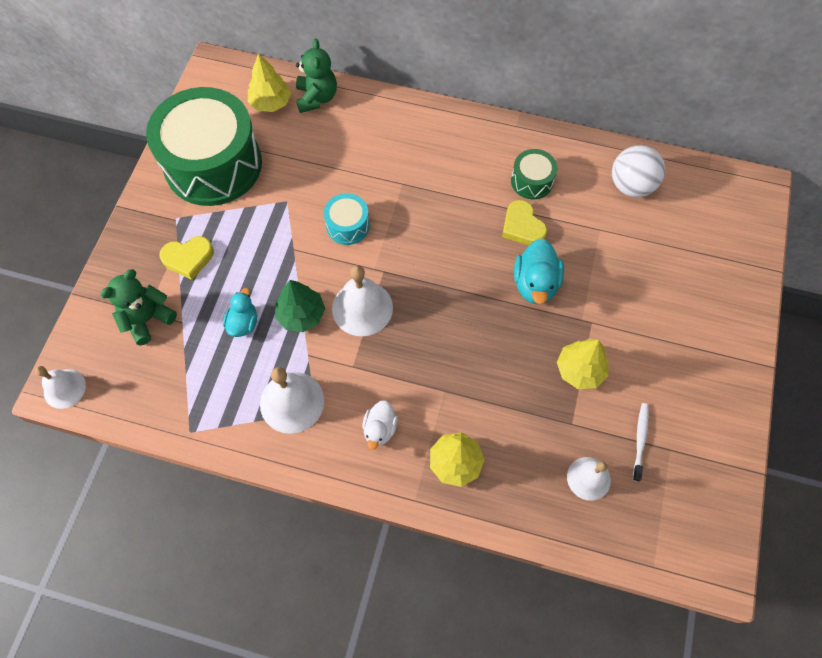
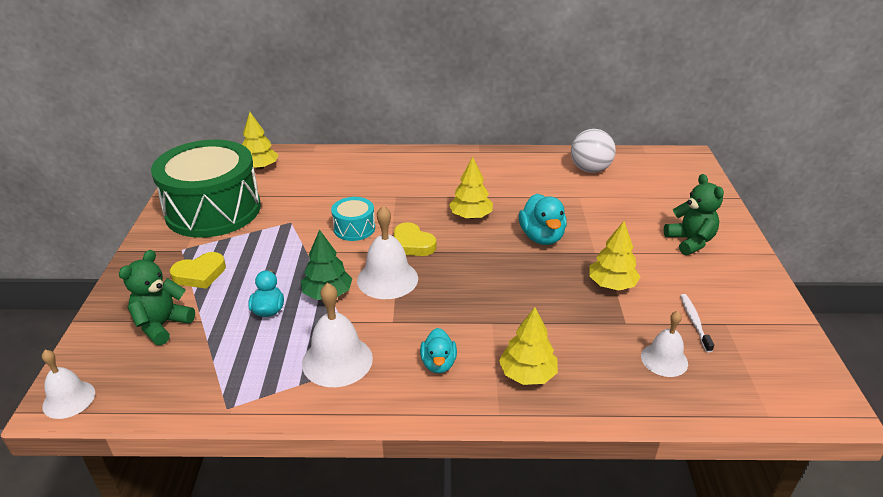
camera: 15 degrees left, 30 degrees down
(317, 98) = (301, 159): green teddy bear -> green teddy bear (690, 241)
(380, 429) = (438, 363): white duck -> turquoise duck
(472, 234) = (471, 216): none -> yellow tree
(522, 226) = (512, 205): yellow heart -> yellow heart (412, 244)
(531, 181) = (507, 179): green drum -> none

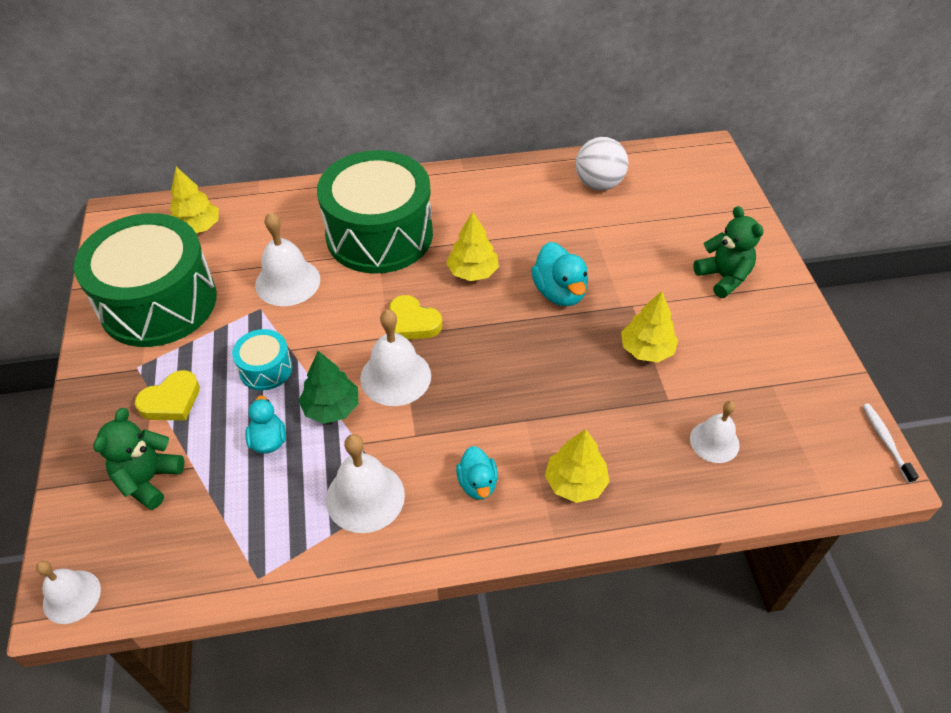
camera: 10 degrees left, 15 degrees up
(318, 207) = (287, 282): none -> white bell
(354, 228) = (339, 308): turquoise drum -> turquoise drum (266, 369)
(400, 185) = (379, 235): none -> green drum
(694, 322) = (740, 388): white toothbrush -> white toothbrush (885, 441)

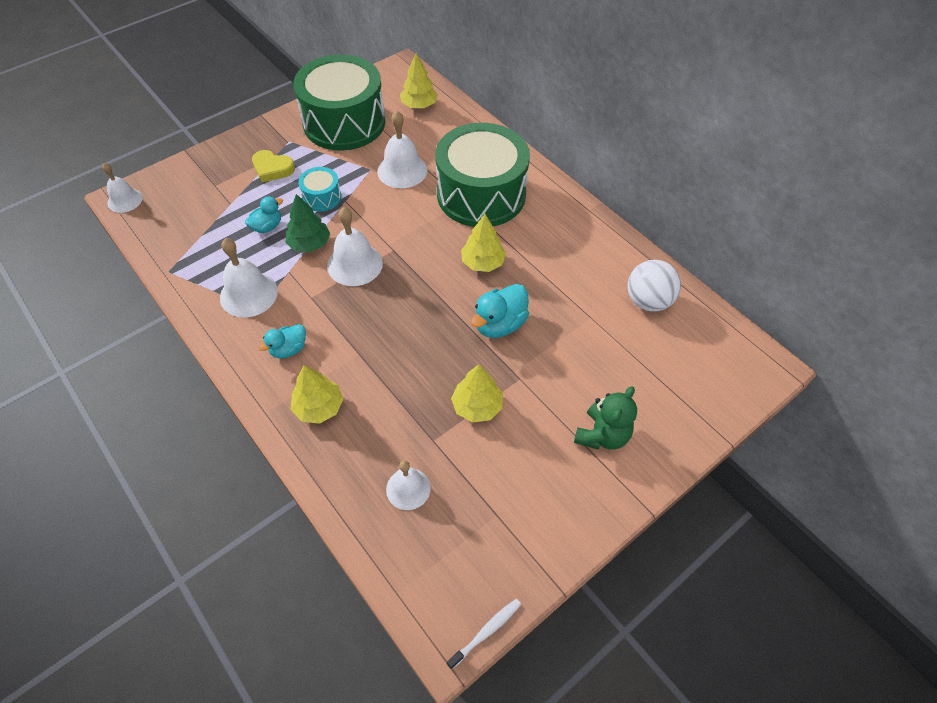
camera: 60 degrees right, 5 degrees up
(149, 480) = (212, 189): green teddy bear -> none
(413, 322) = (409, 251): yellow heart -> none

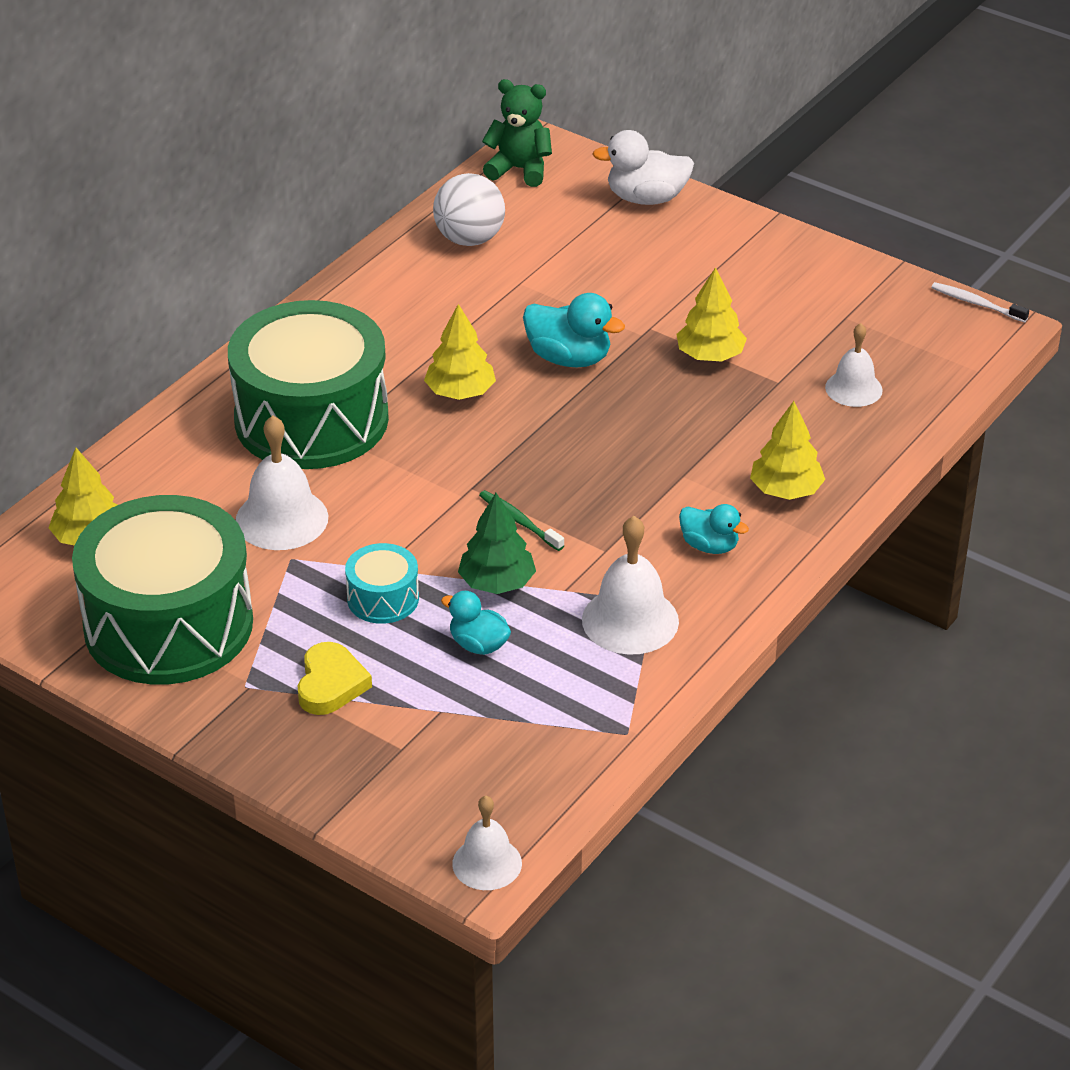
camera: 105 degrees left, 15 degrees down
(355, 264) = (519, 521): white bell -> green toothbrush
(602, 435) = (698, 255): green teddy bear -> green teddy bear (519, 169)
(685, 421) = (646, 198): none -> white duck

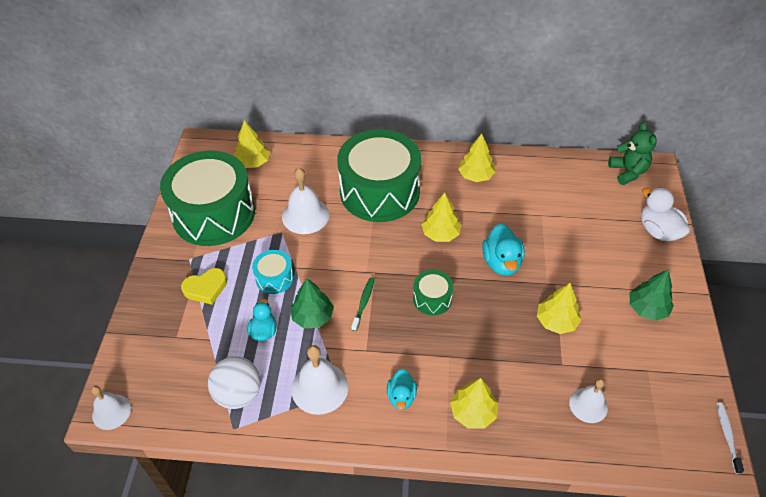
camera: 60 degrees right, 10 degrees up
(380, 309) = (475, 175): none -> yellow tree
(469, 239) = (556, 181): white ball -> white ball (238, 394)
(572, 450) = (432, 299): none -> green drum
(757, 271) = (647, 308): none -> green tree

